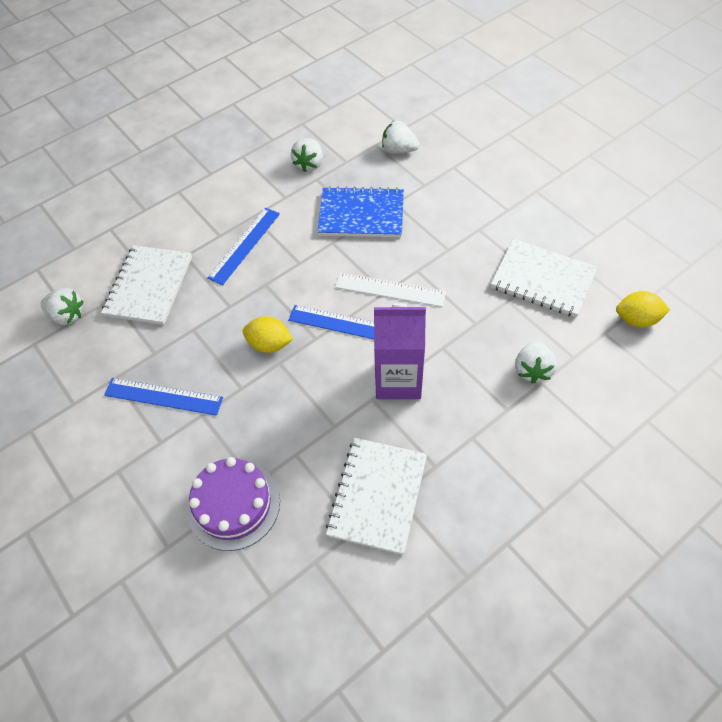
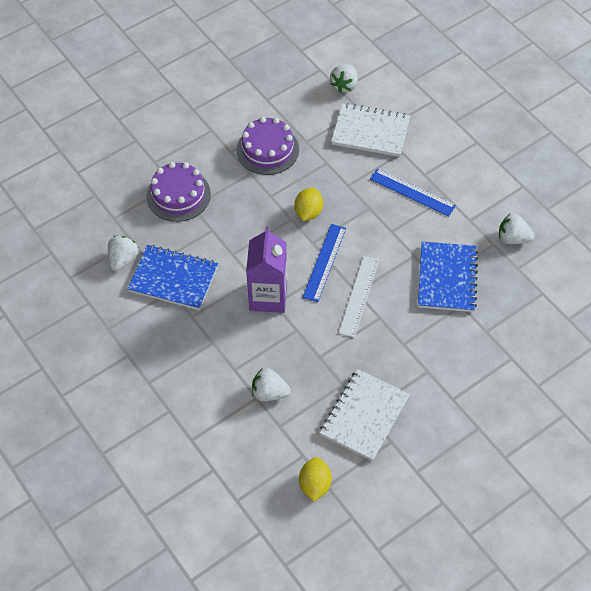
camera: 90 degrees right, 0 degrees up
(163, 396) = (267, 150): blue ruler -> purple cake
(377, 496) = (173, 279): white notebook -> blue notebook
(398, 150) = (534, 312): white strawberry -> white strawberry (123, 259)

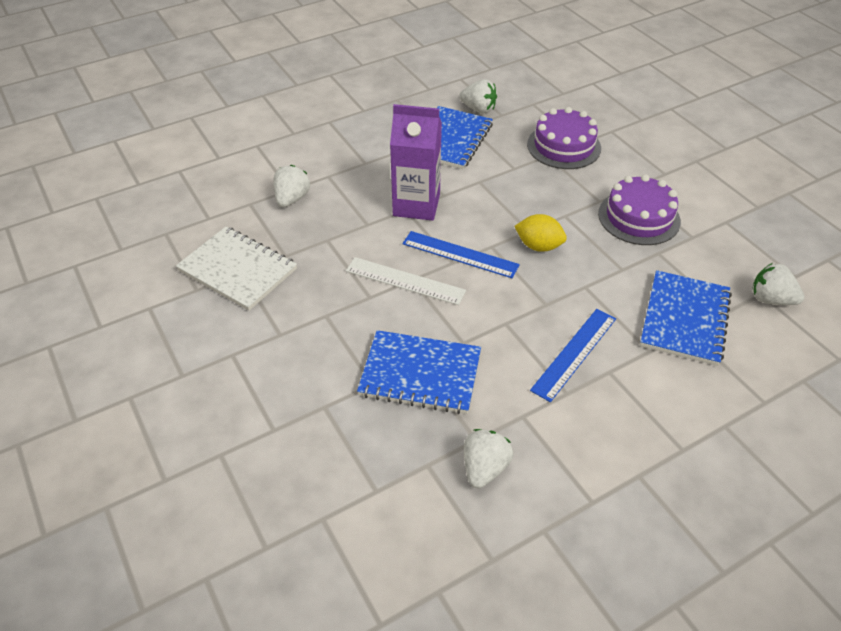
camera: 95 degrees right, 10 degrees down
(315, 485) = (170, 224): yellow lemon -> none
(370, 132) = (684, 319): white notebook -> blue notebook

